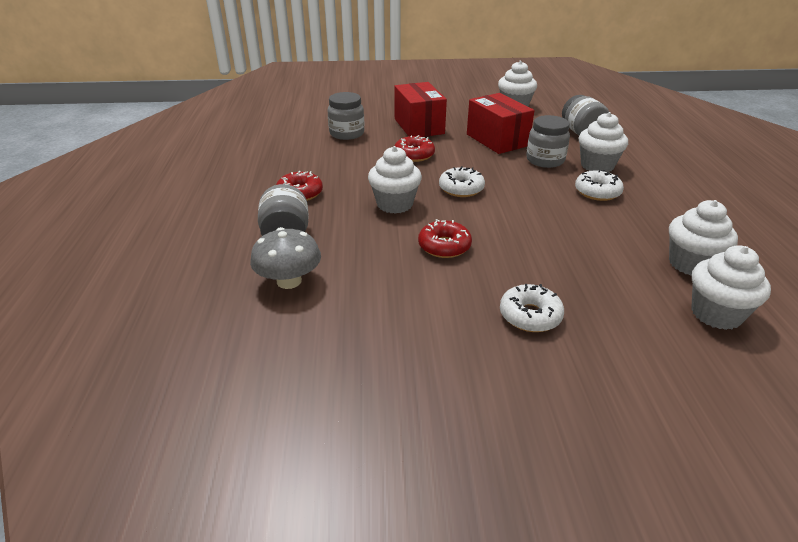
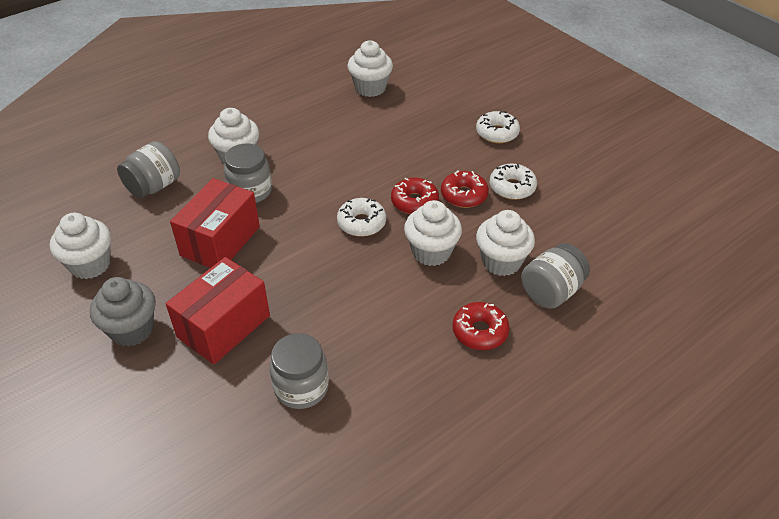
camera: 125 degrees left, 10 degrees up
(289, 281) = (594, 252): grey mushroom -> none
(414, 155) = (314, 289): red donut -> red donut (414, 202)
(447, 107) = (132, 329): none -> grey cupcake
(597, 192) = (295, 145): white donut -> white donut (512, 187)
(716, 314) = (418, 74): white cupcake -> white cupcake (501, 262)

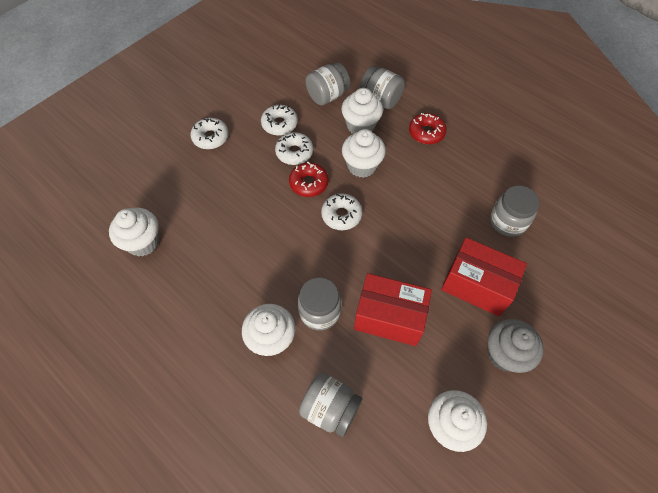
camera: 100 degrees left, 15 degrees up
(464, 195) = (294, 152): red donut -> white donut
(560, 236) = (327, 96): none -> grey jar

